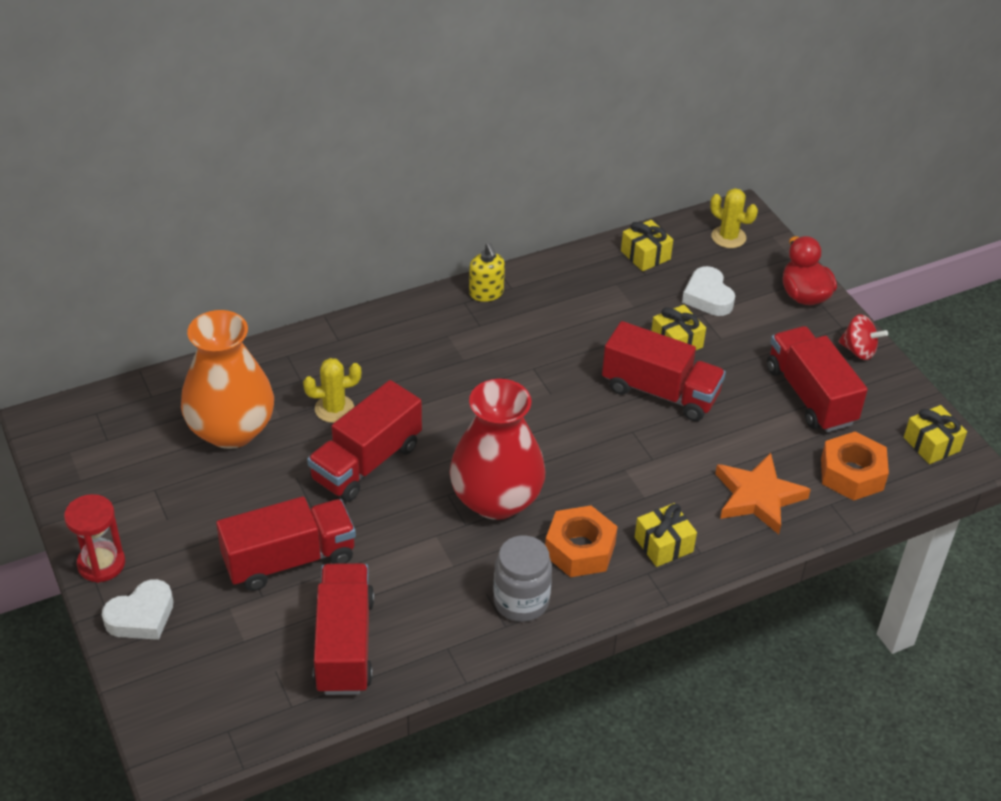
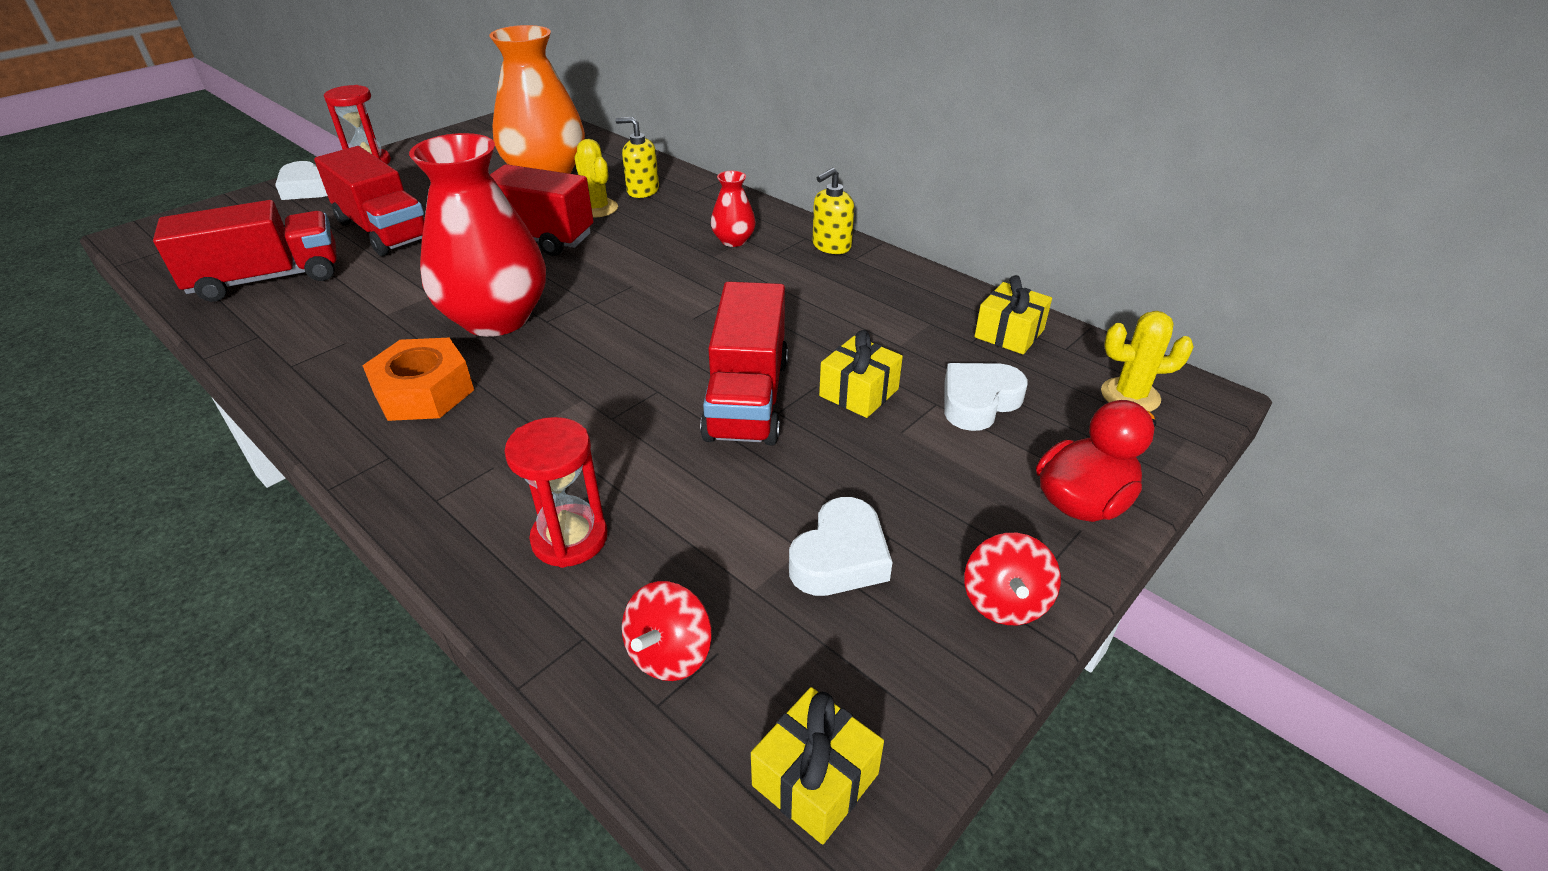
camera: 70 degrees right, 5 degrees down
(315, 373) = (642, 191): none -> yellow soap dispenser
(446, 342) = (733, 241): none -> red vase
(521, 601) = (330, 368): grey jar -> none
(663, 544) = (445, 460): yellow gift -> none
(728, 237) = (1130, 396): yellow cactus -> yellow cactus turned 75 degrees clockwise
(758, 497) = (569, 538): orange star -> red hourglass
(810, 395) = (840, 557): red truck -> white heart
(851, 474) = (670, 654): orange nut -> red spinning top

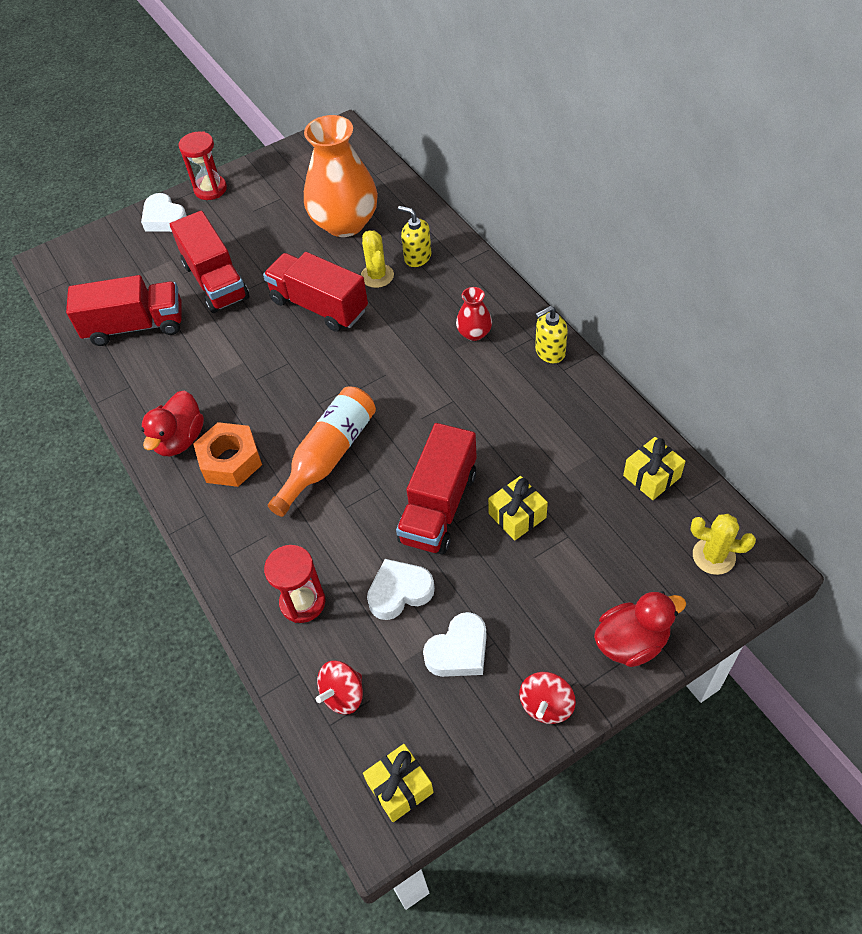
camera: 20 degrees right, 15 degrees up
(341, 380) = (180, 439): none -> red duck
(496, 318) = (284, 395): red vase -> none
(573, 368) = (329, 456): none -> orange bottle
(978, 402) = (599, 541): white heart -> white heart (399, 592)

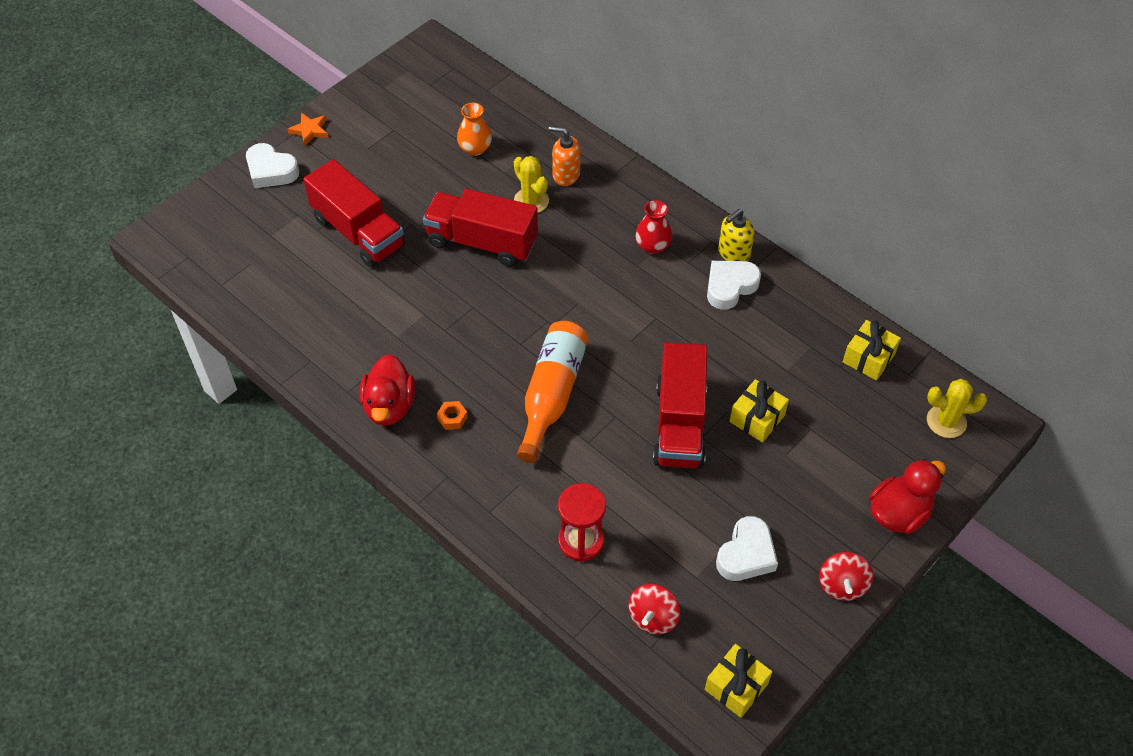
camera: 20 degrees left, 0 degrees up
(135, 326) = (289, 295): red truck -> none
(210, 189) = (310, 130): red hourglass -> orange star
(230, 461) = (452, 418): orange nut -> orange nut, size x0.44
(345, 223) = (475, 148): orange vase -> orange vase, size x0.45
(399, 592) = (671, 512): white heart -> white heart (730, 287)
(417, 257) = (566, 174): yellow soap dispenser -> orange soap dispenser

